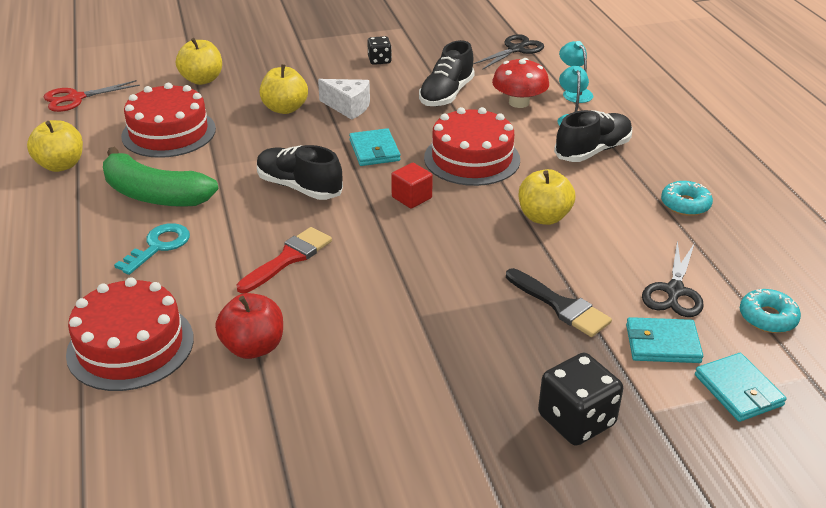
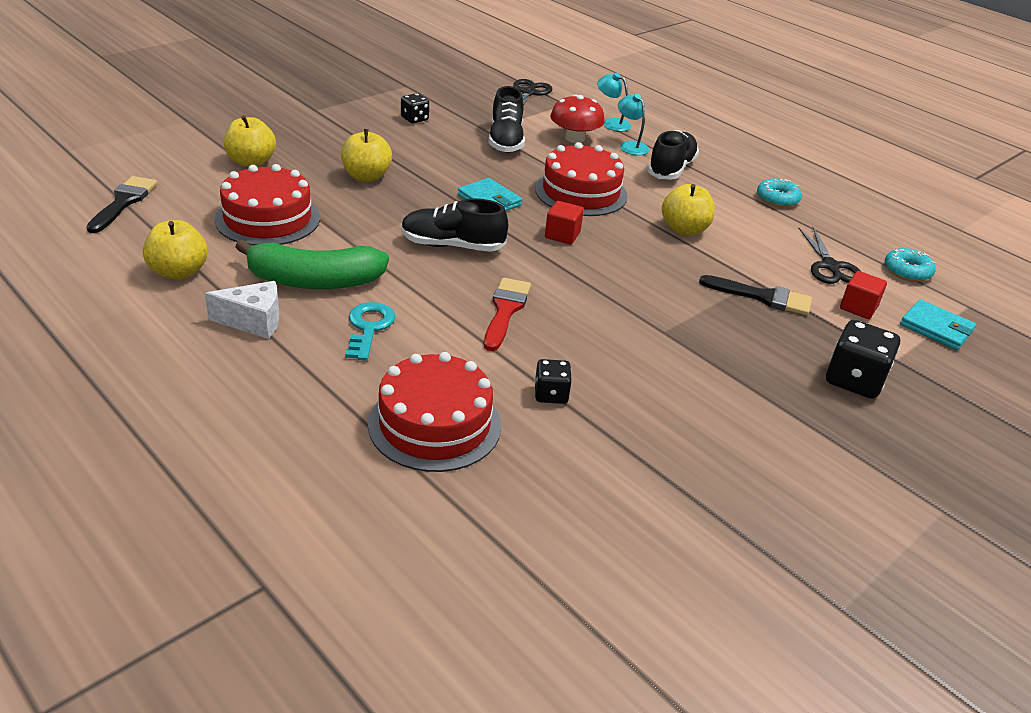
camera: 30 degrees left, 0 degrees up
(75, 98) = (124, 202): red scissors -> black brush
(253, 347) = (551, 394): red apple -> black dice
(348, 107) = (427, 166): white cheese -> white cheese (254, 321)
(662, 344) = (858, 308): turquoise wallet -> red cube

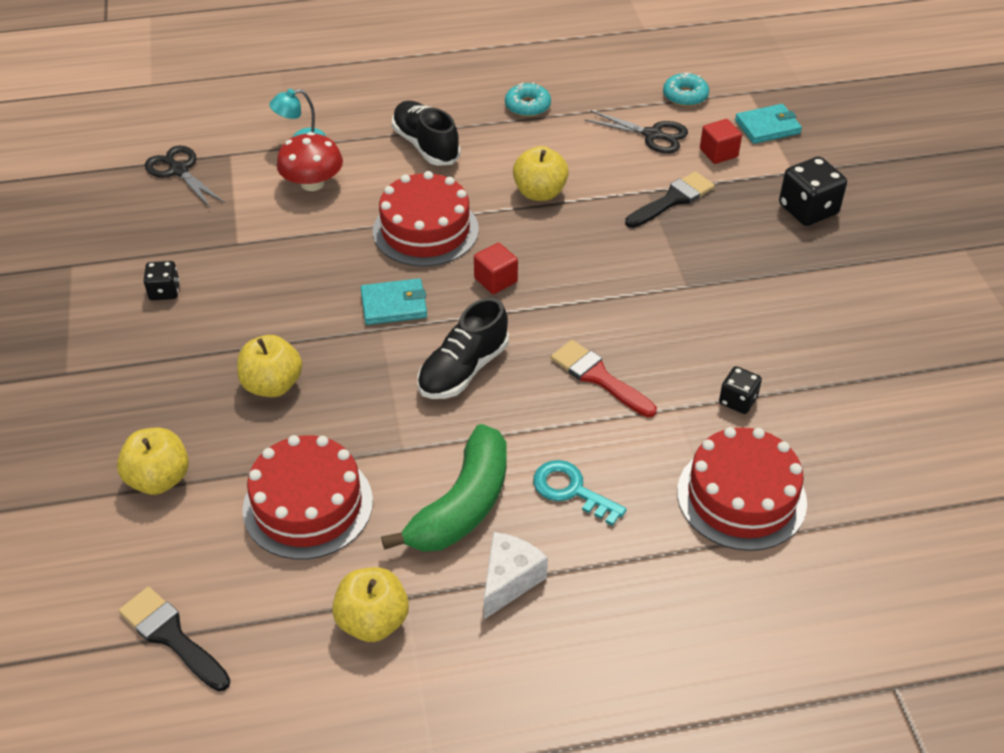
camera: 55 degrees left, 10 degrees up
(506, 141) = (276, 238): black shoe -> none
(630, 146) = (359, 150): turquoise lamp -> none

